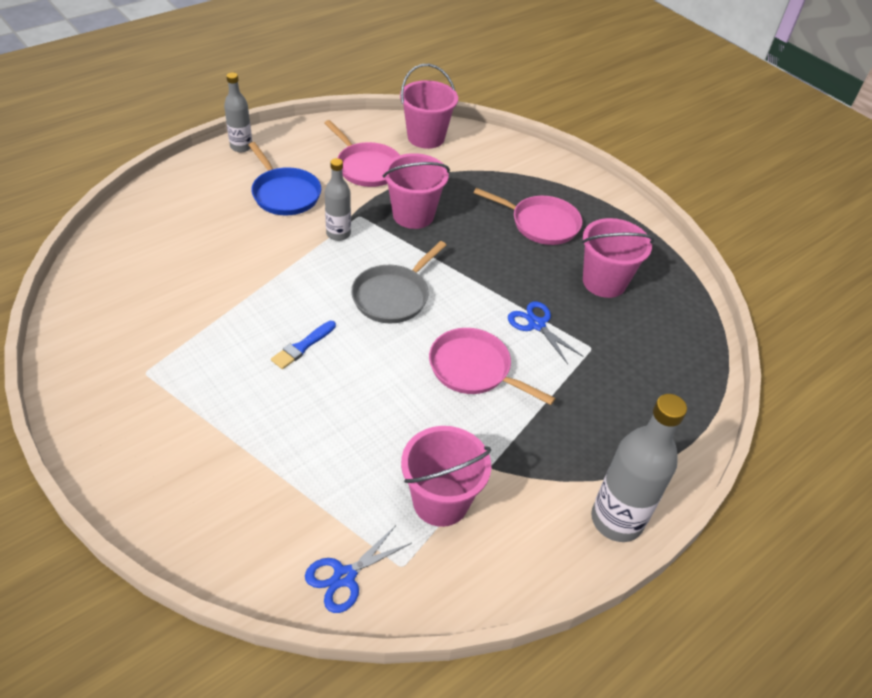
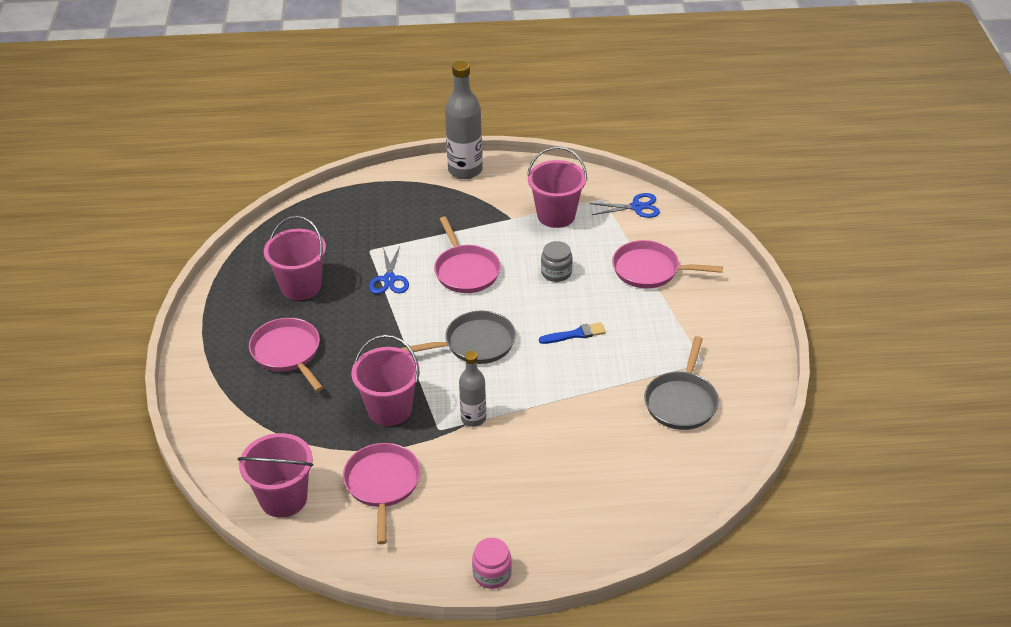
camera: 140 degrees left, 5 degrees down
(151, 321) = (681, 402): none -> grey pan
(241, 147) = (492, 574): grey bottle -> pink jar
(266, 470) = (650, 270): none -> pink pan
(284, 194) = (490, 486): blue pan -> none
(376, 413) = (556, 272): none -> grey jar

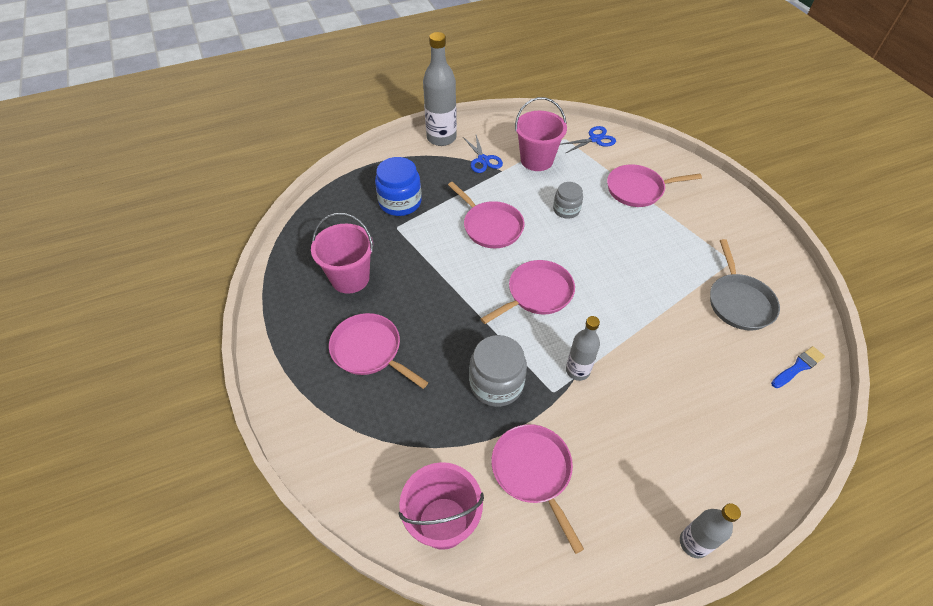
camera: 20 degrees left, 10 degrees up
(386, 227) = (400, 202): none -> blue jar
(389, 279) = (428, 251): blue scissors -> blue scissors (483, 160)
(389, 409) = (496, 383): pink bucket -> grey jar
(475, 343) = (537, 293): grey pan -> pink pan
(492, 574) = (693, 543): pink jar -> grey bottle
(575, 334) = (615, 262): blue brush -> blue brush (798, 367)

